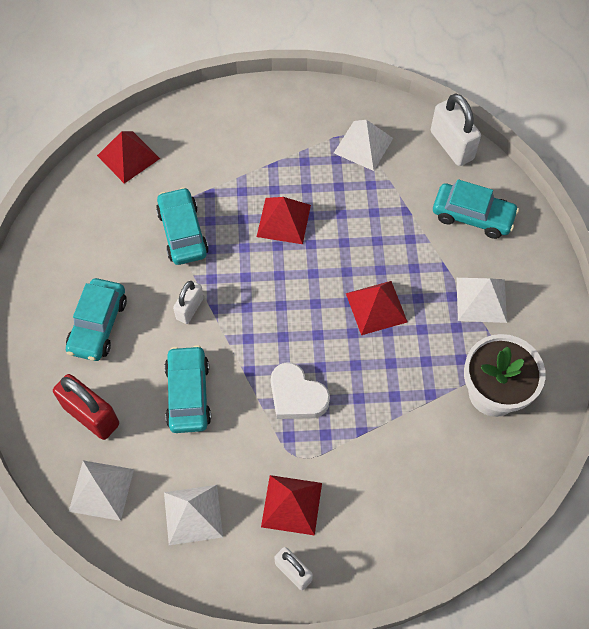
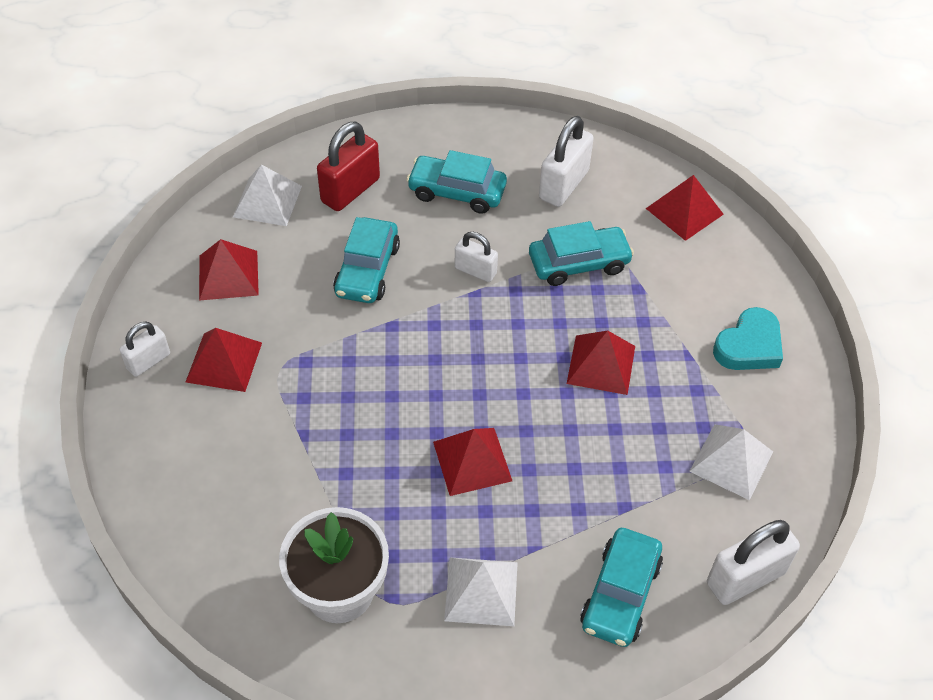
camera: 90 degrees right, 10 degrees down
(94, 242) = (563, 185): none -> white padlock
(188, 394) = (367, 270): turquoise car -> turquoise car turned 105 degrees clockwise
(193, 514) = (228, 275): white pyramid -> red pyramid
(263, 126) = (749, 346): none -> turquoise heart
(296, 396) = (356, 371): white heart -> none

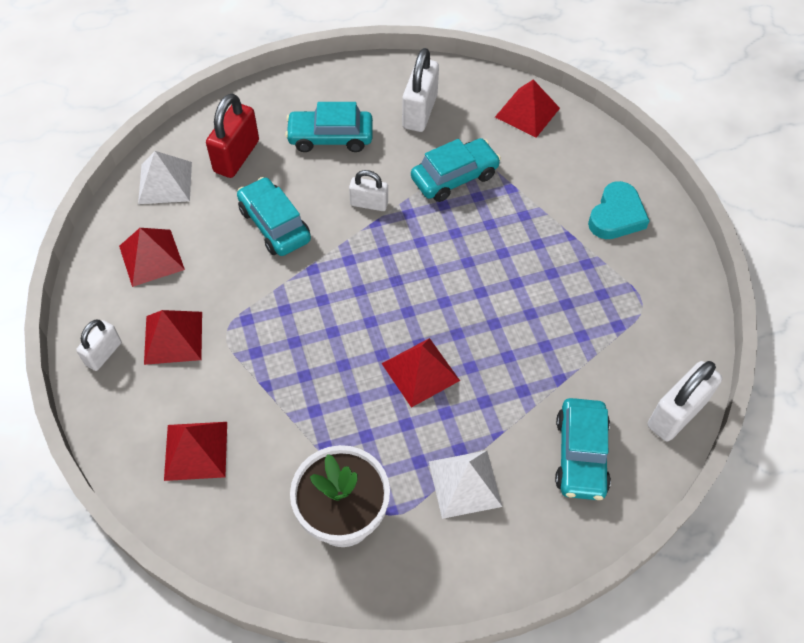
camera: 15 degrees left, 5 degrees up
(367, 270) = (274, 224): turquoise car -> turquoise car turned 150 degrees clockwise
(601, 364) = (501, 261): red pyramid -> red pyramid (196, 450)
(731, 461) = (633, 317): white pyramid -> none

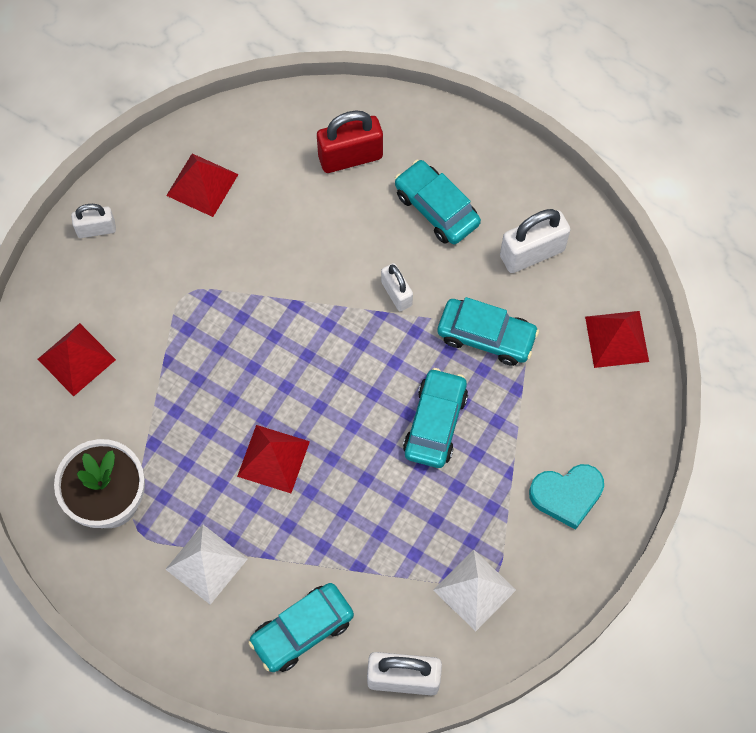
camera: 50 degrees right, 10 degrees up
(165, 182) = (277, 130): white pyramid -> white pyramid (474, 590)
(173, 337) = (150, 262): red pyramid -> none
(274, 224) = (311, 243): turquoise car -> turquoise car (435, 423)

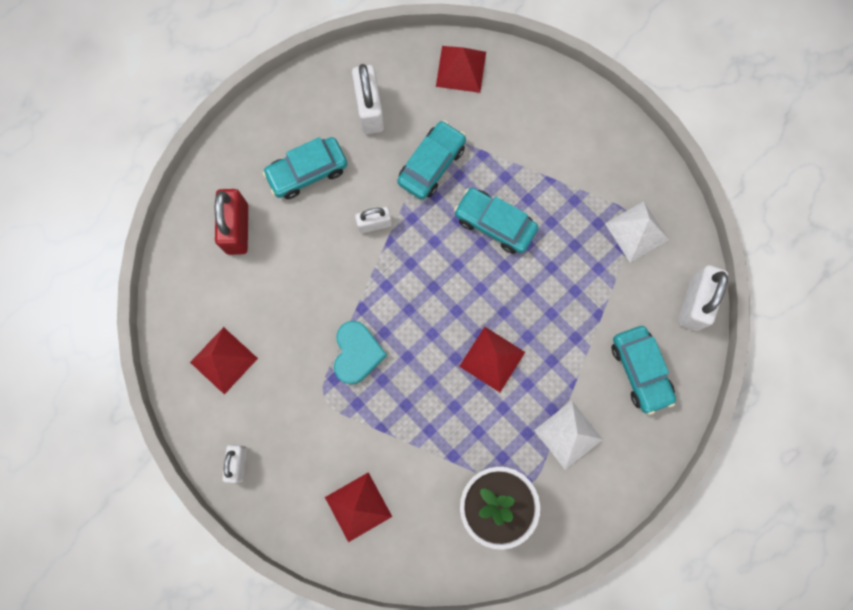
camera: 75 degrees left, 10 degrees up
(567, 495) = (578, 143): turquoise heart -> turquoise heart (357, 353)

